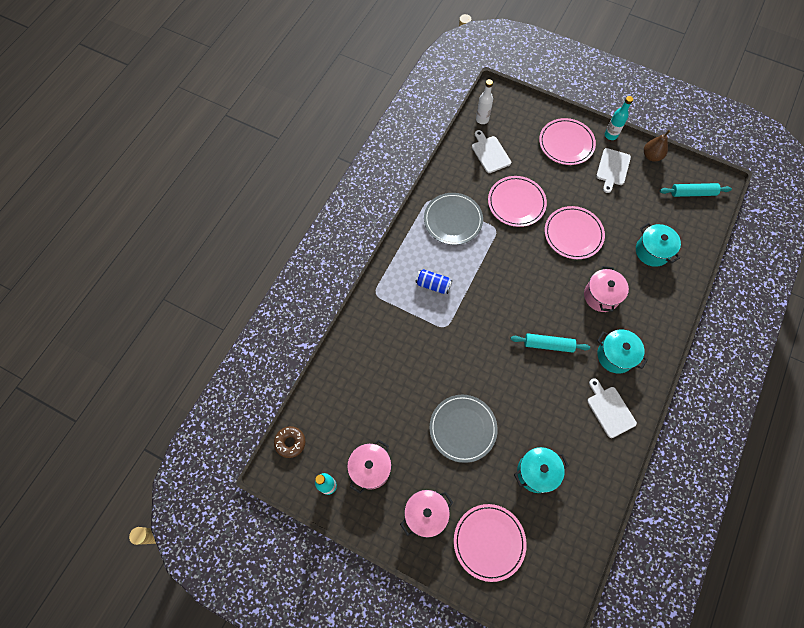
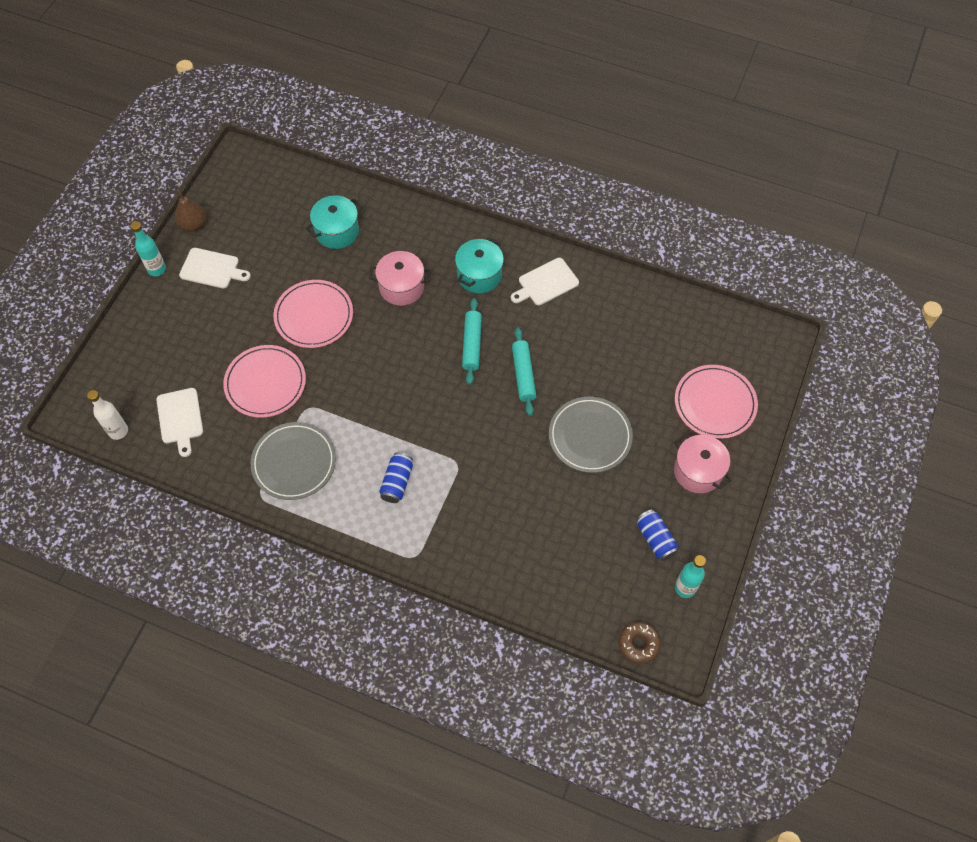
camera: 95 degrees left, 5 degrees down
(370, 468) = (655, 539): pink pot -> blue can
(490, 153) = (180, 418): white cutting board -> white cutting board turned 75 degrees counterclockwise
(536, 472) = (629, 356): turquoise pot -> none
(566, 143) = (168, 322): pink plate -> none
(692, 193) = (251, 185): turquoise rolling pin -> turquoise rolling pin (523, 374)

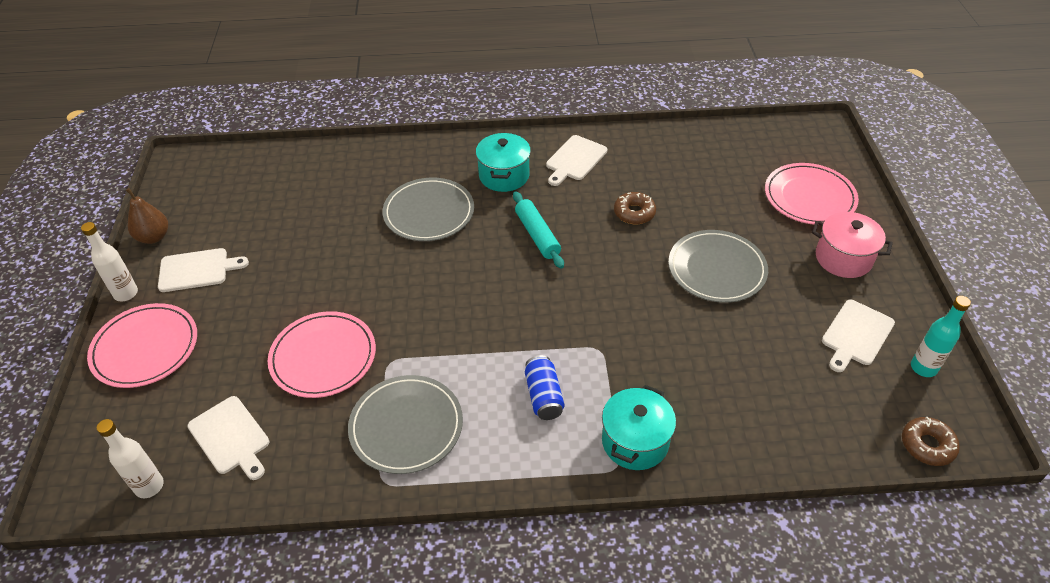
camera: 25 degrees left, 15 degrees down
(157, 269) = (126, 293): turquoise bottle -> white bottle
(314, 316) = (345, 271): pink plate -> pink plate (145, 348)
(337, 231) = (328, 189): turquoise pot -> turquoise pot (635, 441)
(401, 287) = (429, 212): pink pot -> grey plate
(523, 374) = (609, 241): turquoise rolling pin -> none
(560, 356) = (634, 213): none -> brown donut
(655, 539) = (856, 335): blue can -> white cutting board

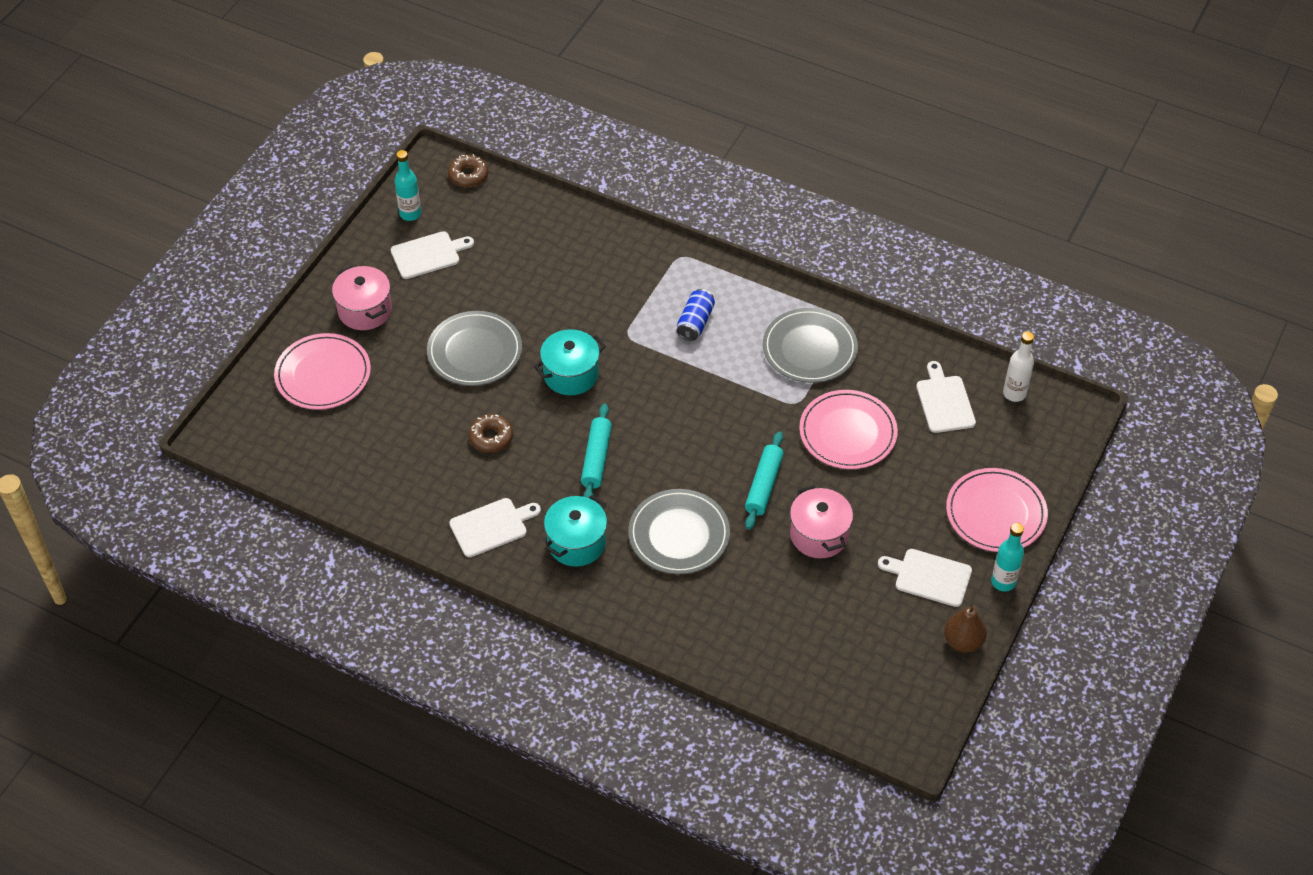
camera: 150 degrees left, 5 degrees up
(126, 293) = (1003, 582): white bottle -> turquoise bottle
(310, 260) = (819, 535): none -> pink pot
(379, 277) = (764, 485): none -> turquoise rolling pin
(635, 441) = (655, 265): turquoise pot -> turquoise pot (571, 374)

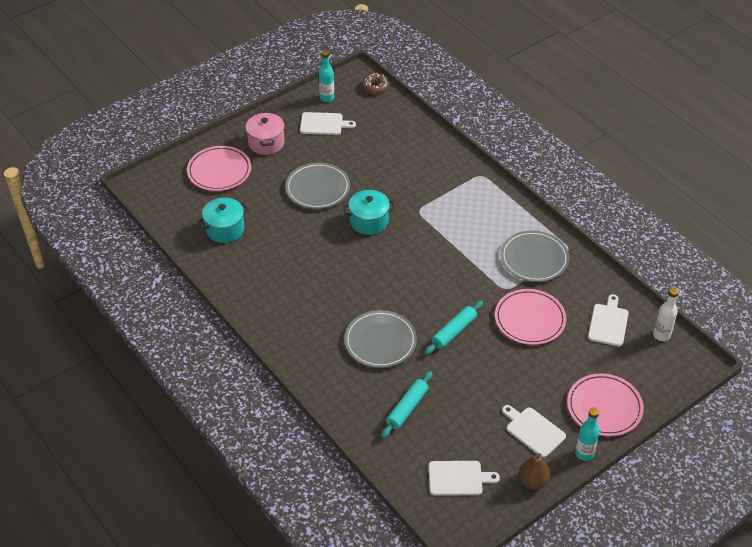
camera: 25 degrees right, 5 degrees down
(491, 437) = (297, 241): brown donut -> none
(491, 526) = (265, 293): white cutting board -> white cutting board (458, 478)
(576, 543) = (312, 322): turquoise pot -> turquoise pot (225, 229)
(596, 458) = (355, 276): turquoise rolling pin -> turquoise rolling pin (407, 408)
(695, 322) = (467, 217): blue can -> none
(819, 535) = (473, 375): pink pot -> none

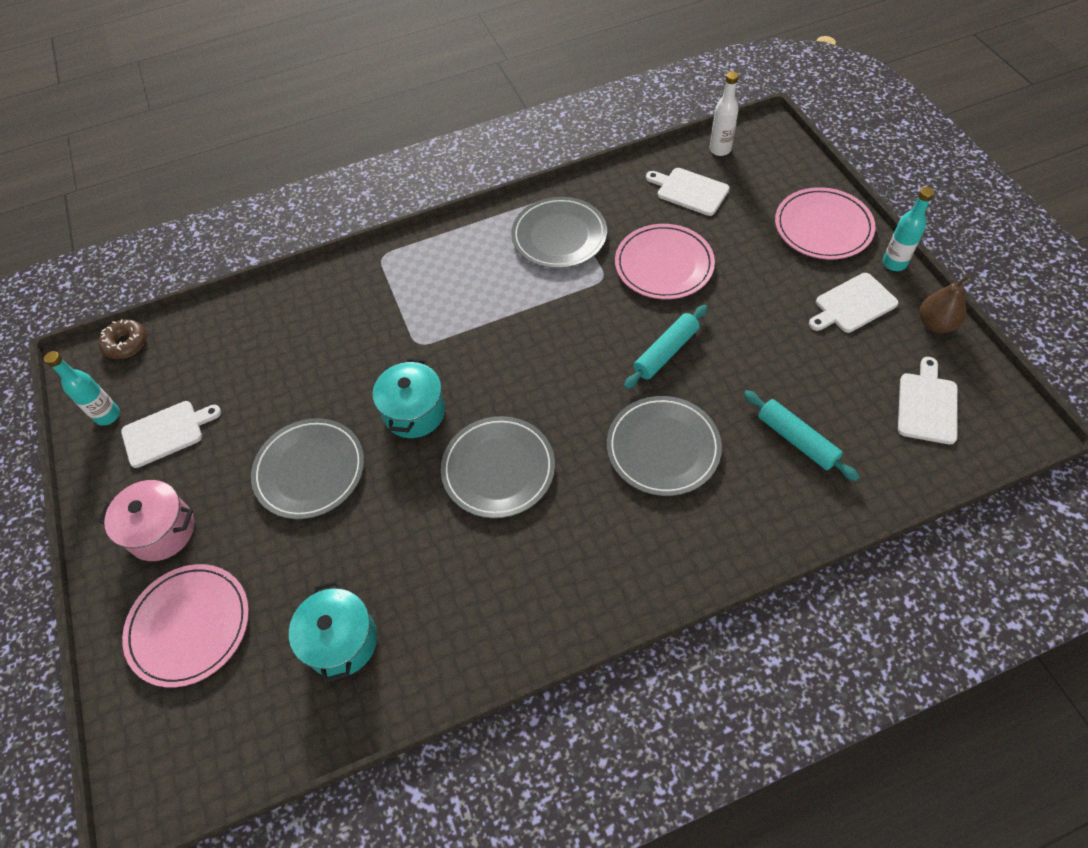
camera: 70 degrees left, 10 degrees up
(323, 124) = (166, 432): white cutting board -> white cutting board turned 45 degrees clockwise
(342, 268) = (498, 469): none -> grey plate
(454, 332) = (666, 352): turquoise rolling pin -> turquoise rolling pin turned 75 degrees clockwise

